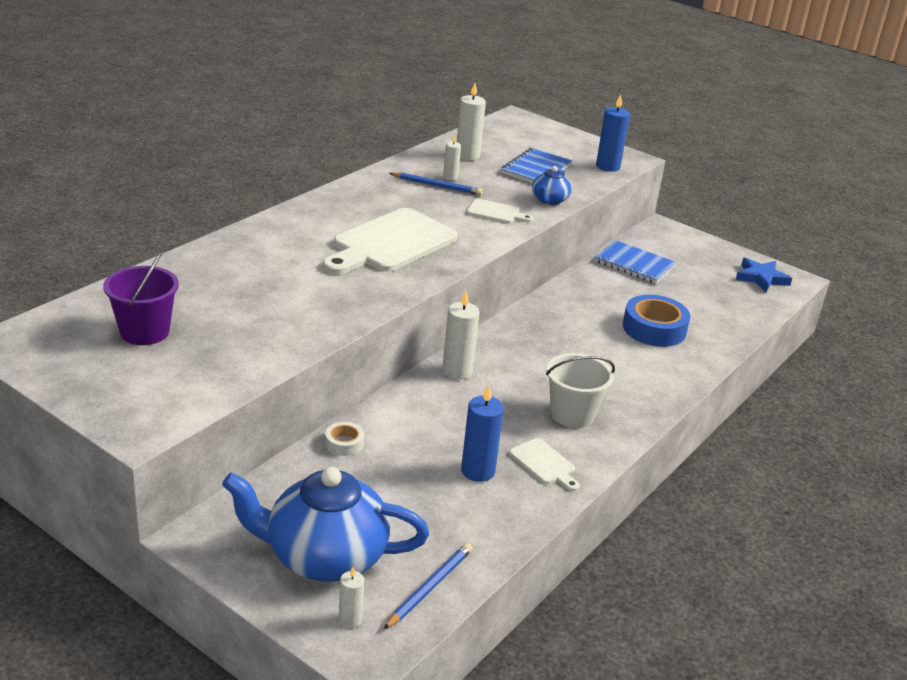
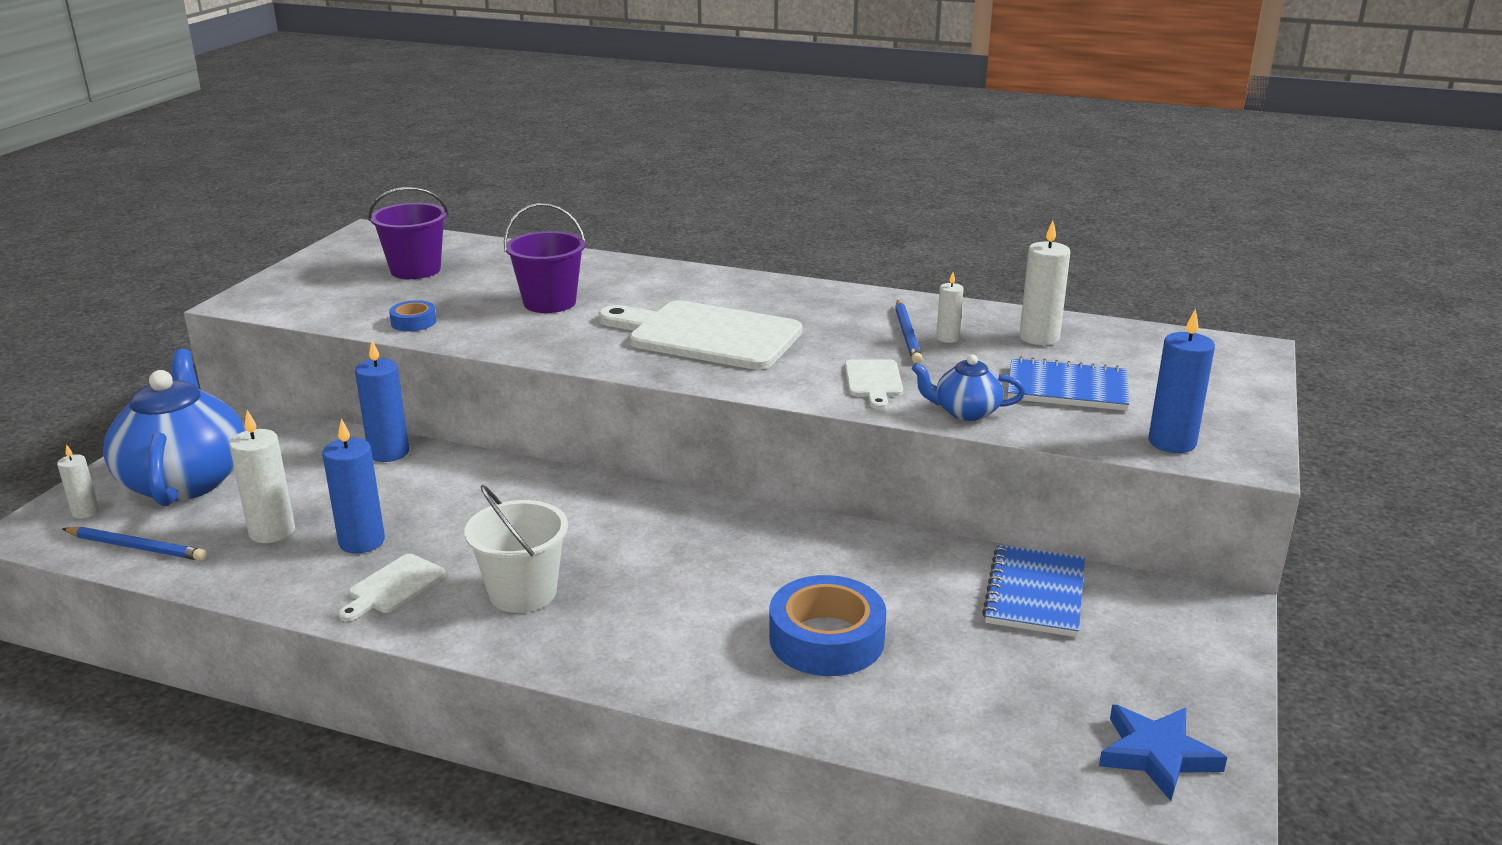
camera: 75 degrees right, 5 degrees down
(271, 348) = (413, 322): none -> blue tape
(280, 286) = (549, 302): none -> purple bucket
(344, 443) = (389, 453): white tape -> blue candle
(457, 371) = (580, 492): white candle -> white candle (272, 532)

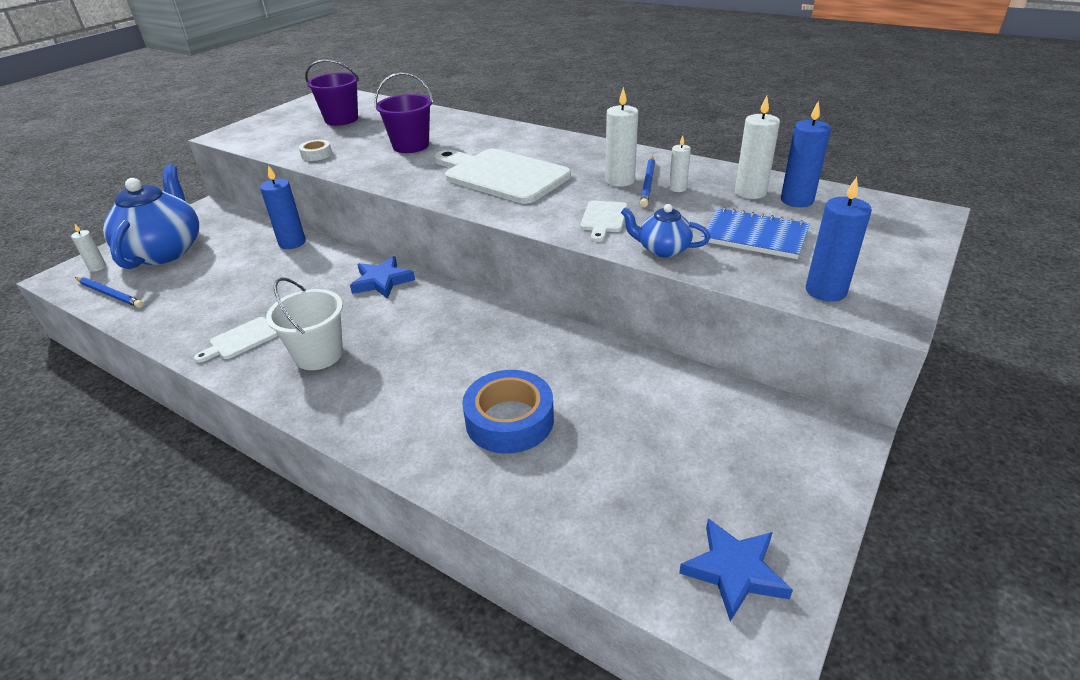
camera: 15 degrees right, 10 degrees up
(272, 532) = (192, 292): white candle -> white candle (620, 180)
(362, 542) = (240, 304): blue candle -> blue candle (796, 200)
(413, 322) = (316, 154): blue tape -> white tape
(559, 492) = (382, 281): none -> blue star
(1035, 594) = (687, 402): blue notebook -> none

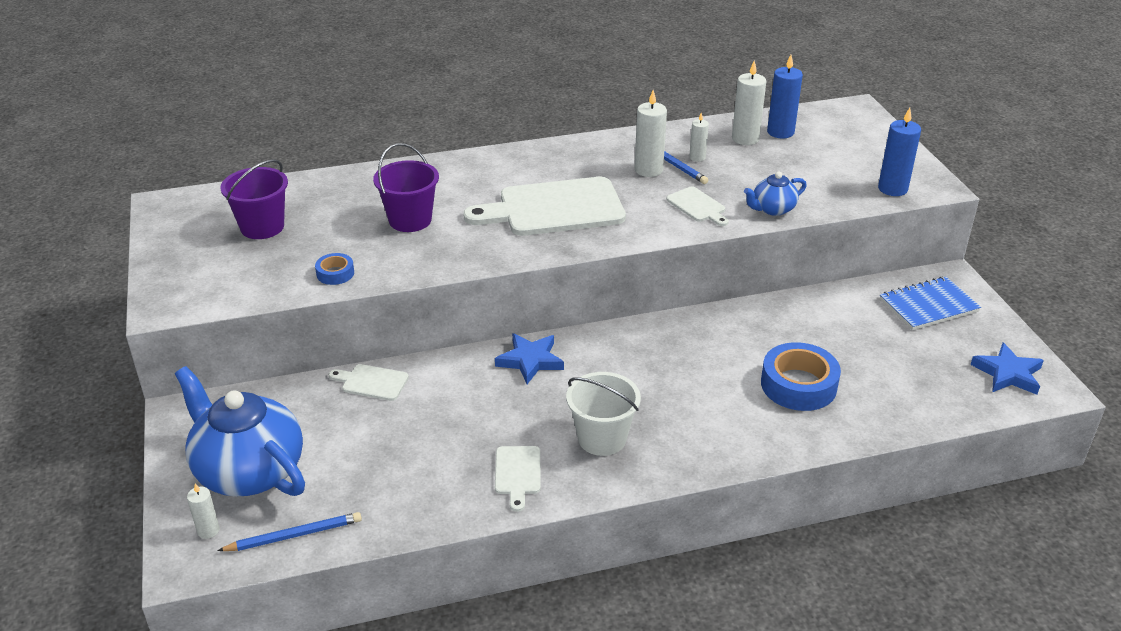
camera: 50 degrees left, 0 degrees up
(292, 243) = (372, 382): blue candle -> white cutting board
(316, 154) = (335, 273): white tape -> blue tape
(754, 236) = (802, 171): blue notebook -> blue notebook (928, 305)

